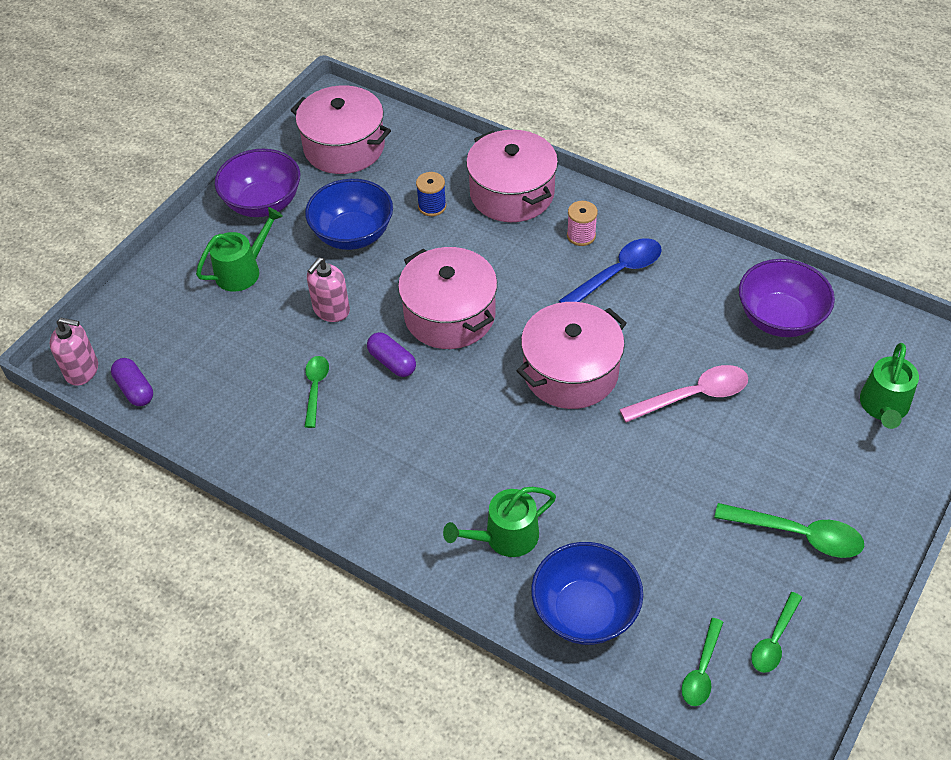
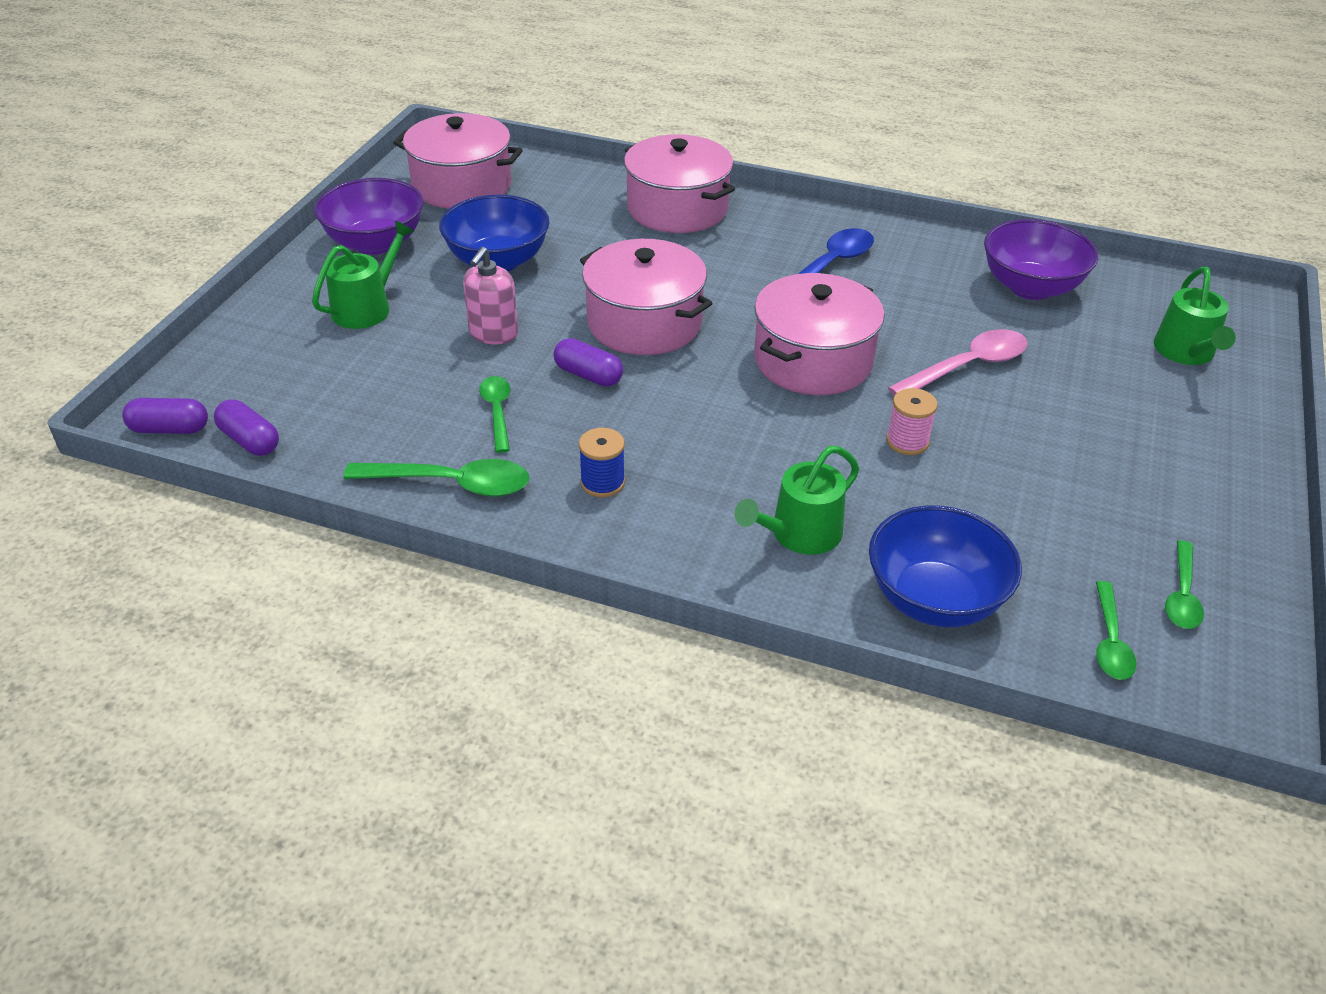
camera: 15 degrees left, 10 degrees down
(82, 370) = (170, 429): pink soap dispenser -> purple capsule
(432, 206) = (586, 228): blue spool -> blue spool (602, 483)
(581, 235) = (773, 237): pink spool -> pink spool (907, 441)
(798, 534) = (1154, 484): green spoon -> green spoon (451, 484)

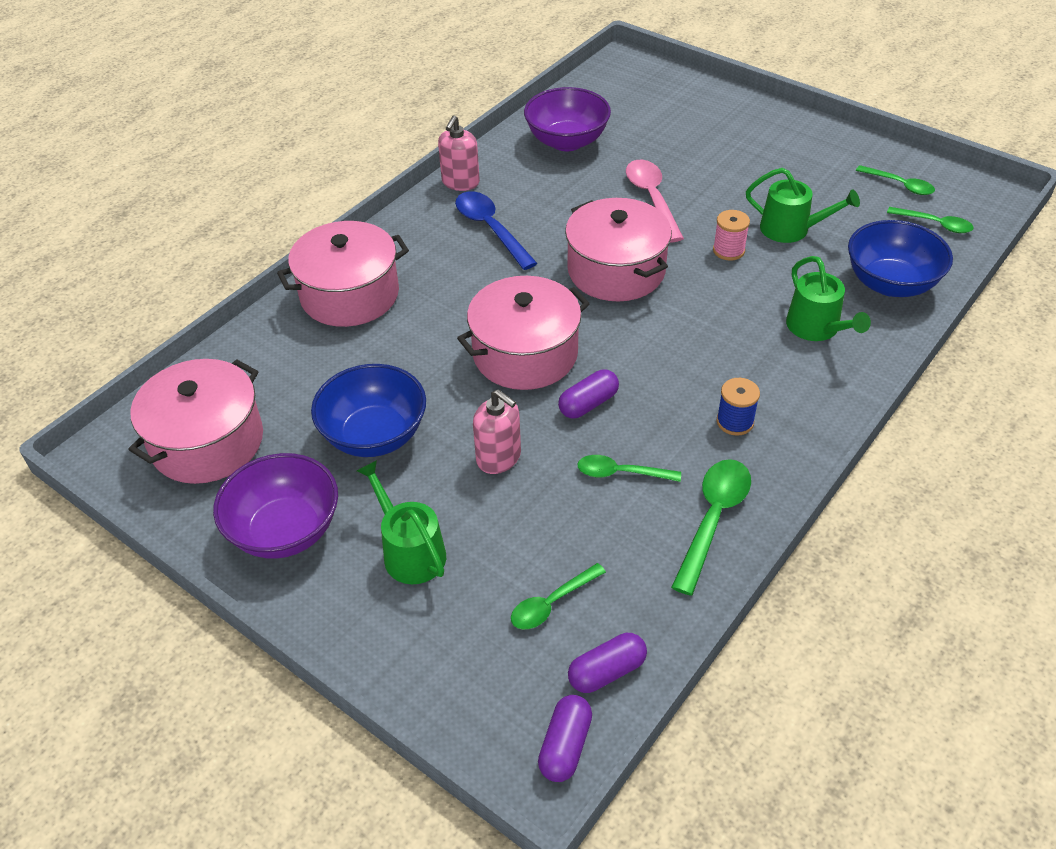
camera: 70 degrees left, 5 degrees up
(323, 396) = (552, 603): none -> green spoon
(895, 233) = (460, 182): none -> pink soap dispenser
(1186, 352) = (670, 104): green watering can -> green watering can (790, 229)

